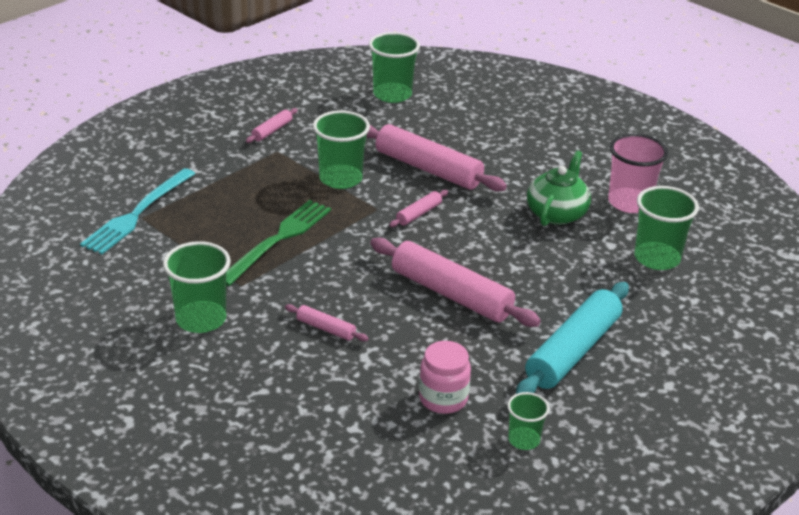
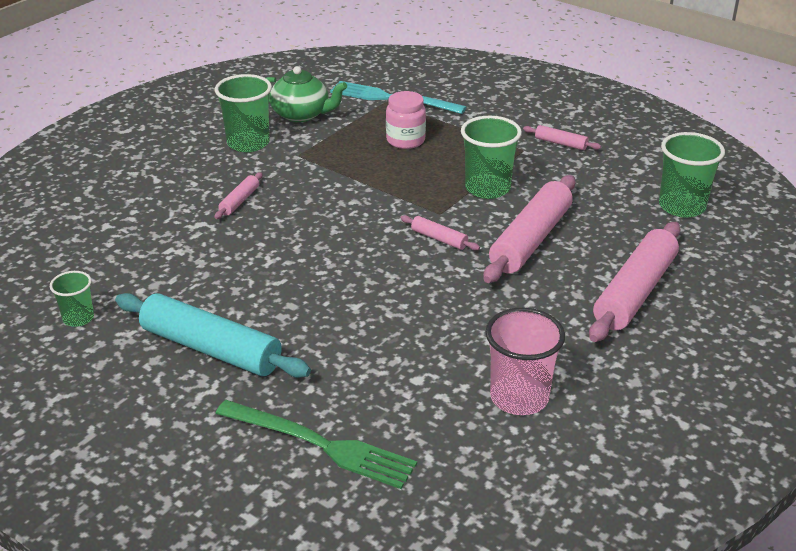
camera: 85 degrees right, 0 degrees up
(278, 240) = (369, 165): green fork -> green fork (320, 444)
(443, 399) = (140, 269): pink jar -> pink jar (405, 140)
(451, 294) = (300, 266): pink rolling pin -> pink rolling pin (635, 292)
(557, 213) = (472, 335): green teapot -> green teapot (301, 114)
(657, 258) = (398, 419): green cup -> none

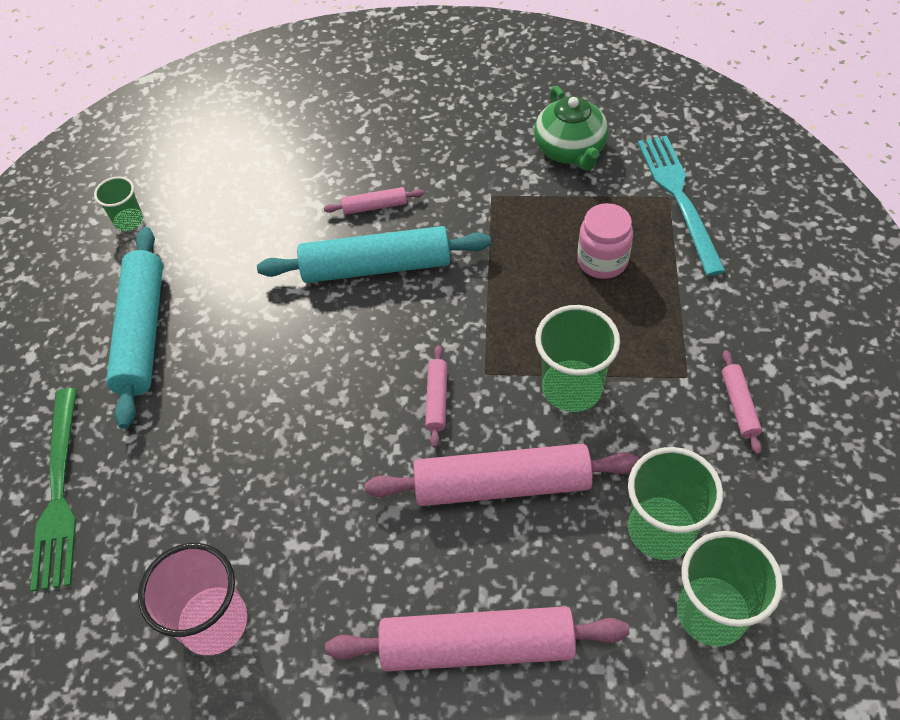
camera: 60 degrees right, 20 degrees up
(248, 143) = (479, 147): green cup -> green cup (660, 530)
(296, 220) = (376, 266): none -> turquoise rolling pin

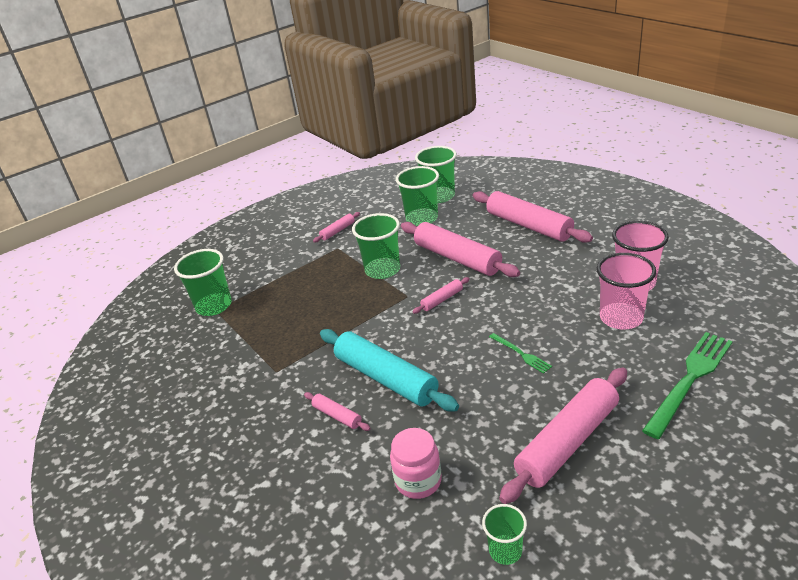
camera: 130 degrees left, 20 degrees down
(142, 333) = (567, 442): turquoise rolling pin -> pink rolling pin
(191, 535) = (621, 318): none -> pink cup
(268, 393) = (521, 354): none -> green fork
(570, 150) = (202, 365): green teapot -> none
(602, 261) = (289, 304): pink jar -> pink jar (418, 481)
(679, 198) = (214, 306): turquoise fork -> green cup

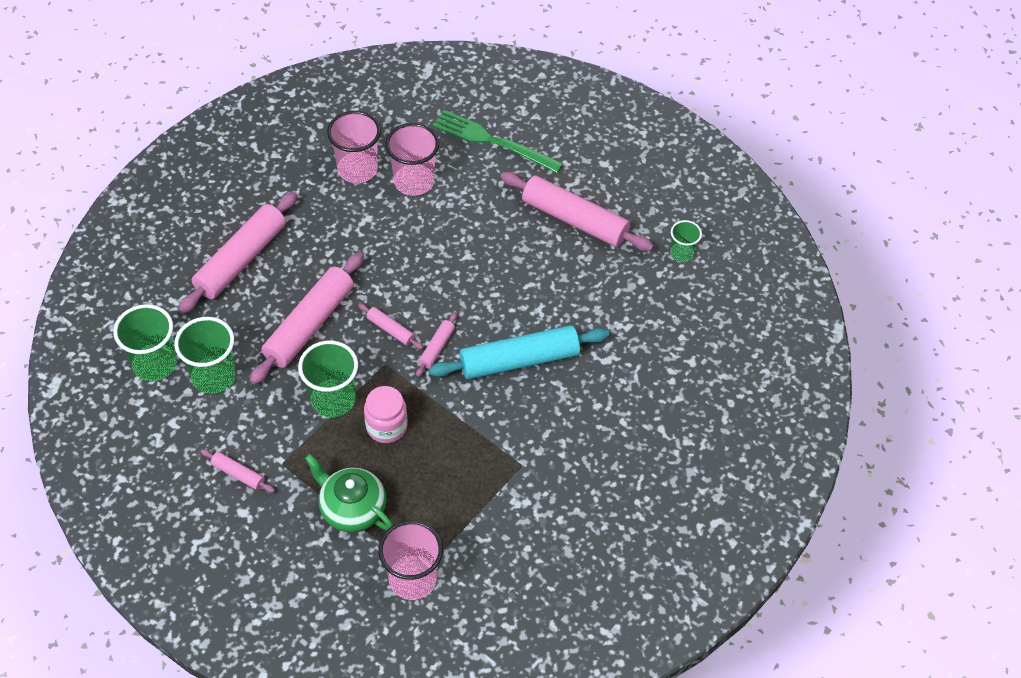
camera: 110 degrees left, 20 degrees up
(214, 306) = (412, 579): green cup -> pink cup
(286, 278) = (352, 508): none -> green teapot
(337, 416) = (574, 391): pink rolling pin -> pink rolling pin (437, 347)
(385, 378) = (519, 360): turquoise rolling pin -> turquoise rolling pin turned 45 degrees clockwise
(418, 481) = (634, 315): pink jar -> pink jar (386, 426)
(521, 354) = (472, 255): green fork -> none

